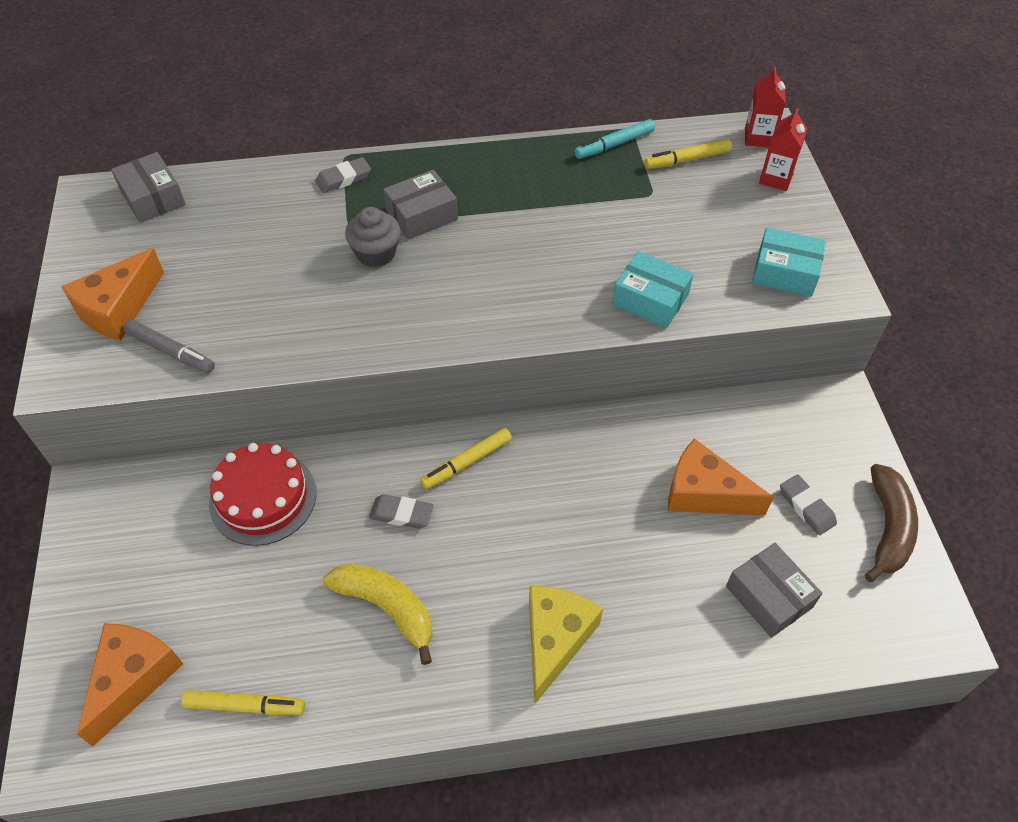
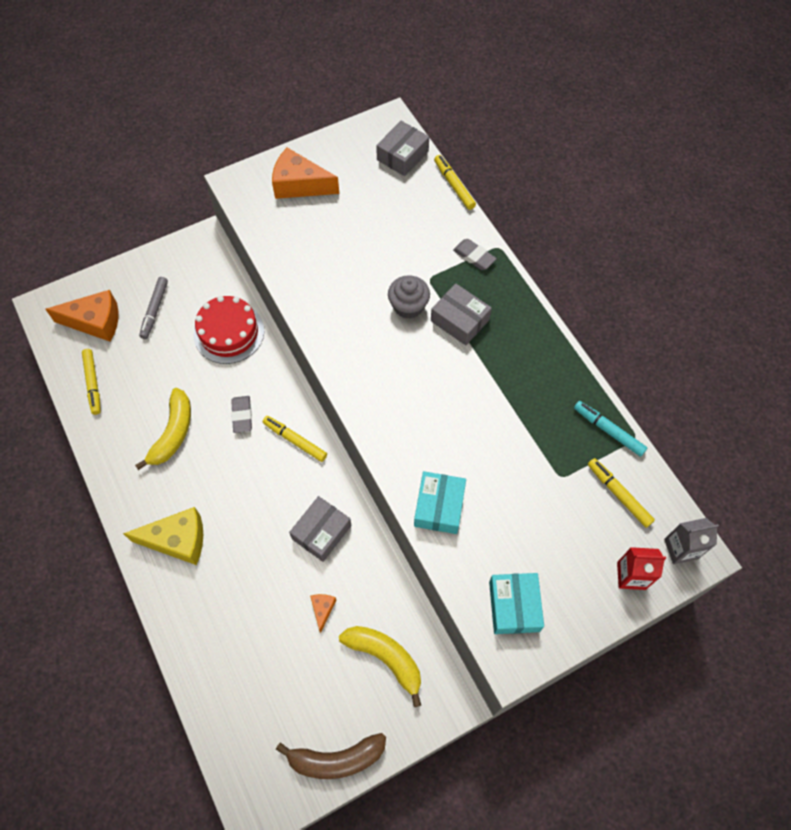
camera: 70 degrees right, 10 degrees up
(171, 351) = (276, 228): grey marker -> grey marker (155, 310)
(233, 166) = (454, 185): none -> yellow marker
(704, 493) = (322, 609): orange cheese -> orange cheese, size x0.48
(758, 138) = (681, 549): red carton -> grey carton
(769, 596) = (249, 676): grey box -> grey box (321, 532)
(780, 446) = (385, 658): none -> yellow banana
(806, 507) = (335, 690): grey eraser -> none

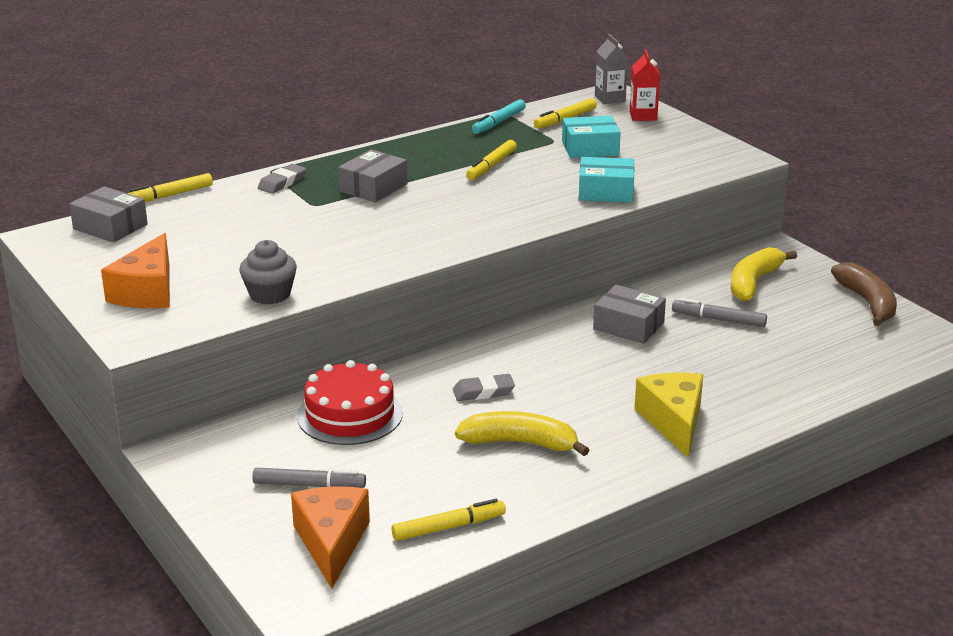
camera: 95 degrees left, 35 degrees down
(295, 441) = (513, 351): yellow marker -> yellow marker (492, 166)
(322, 609) = (719, 319): orange cheese -> grey marker
(408, 306) = (354, 215): grey cupcake -> grey cupcake (270, 294)
(514, 606) = (694, 158): turquoise box -> turquoise box (590, 148)

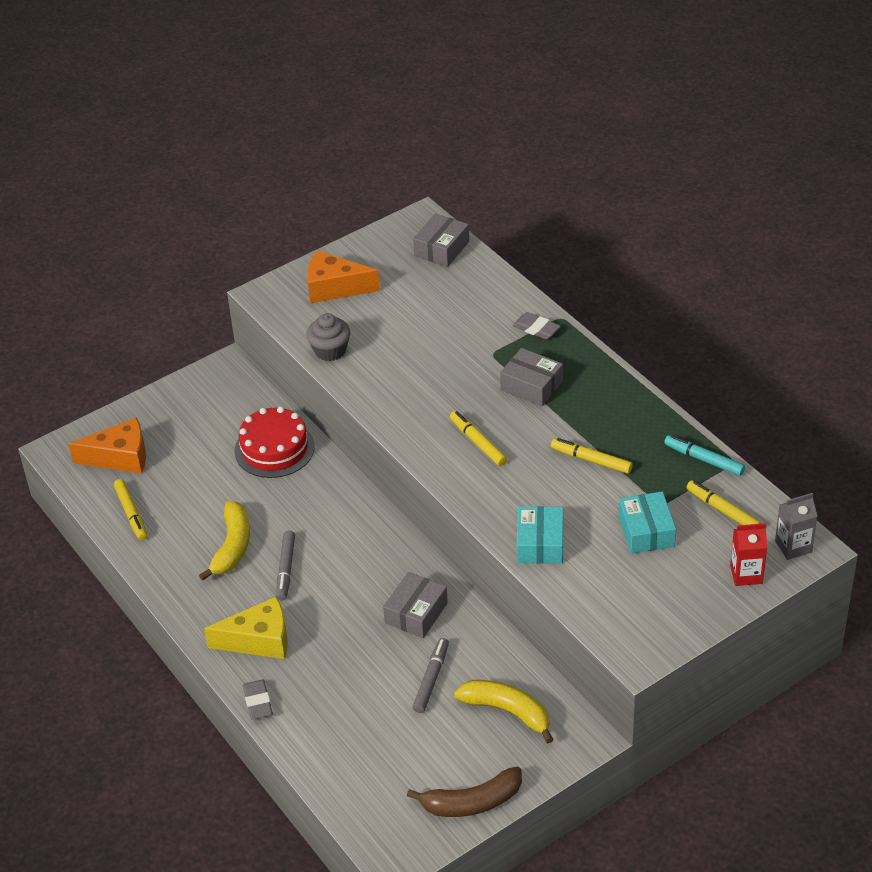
camera: 90 degrees right, 15 degrees up
(170, 195) = (503, 269): yellow marker -> yellow marker (478, 443)
(309, 485) = (186, 438): grey marker -> grey marker (286, 569)
(483, 392) = (306, 521): grey eraser -> grey eraser (258, 702)

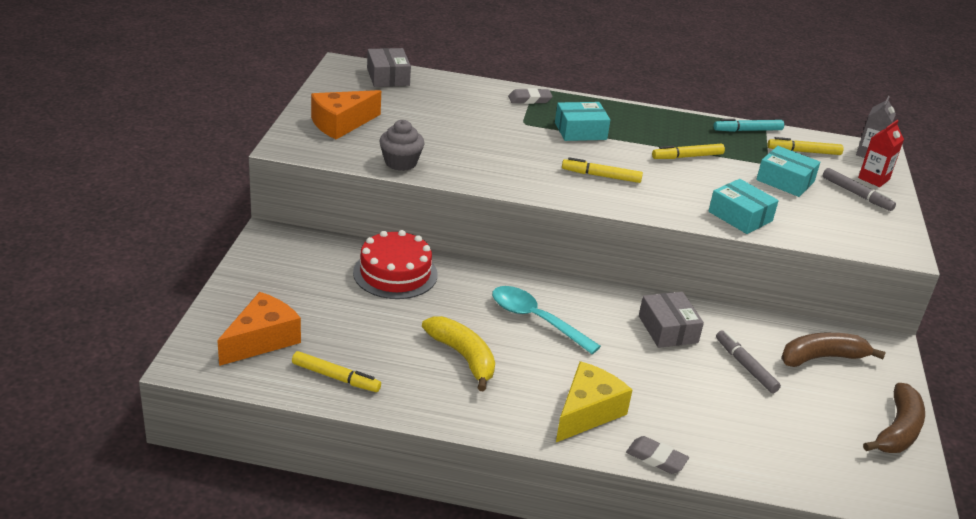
camera: 50 degrees left, 10 degrees down
(286, 569) = (530, 350): grey marker -> grey marker (856, 194)
(325, 546) = (536, 320): none -> turquoise spoon
(507, 711) = (822, 358): yellow banana -> brown banana
(531, 386) = (580, 131): grey box -> turquoise box

